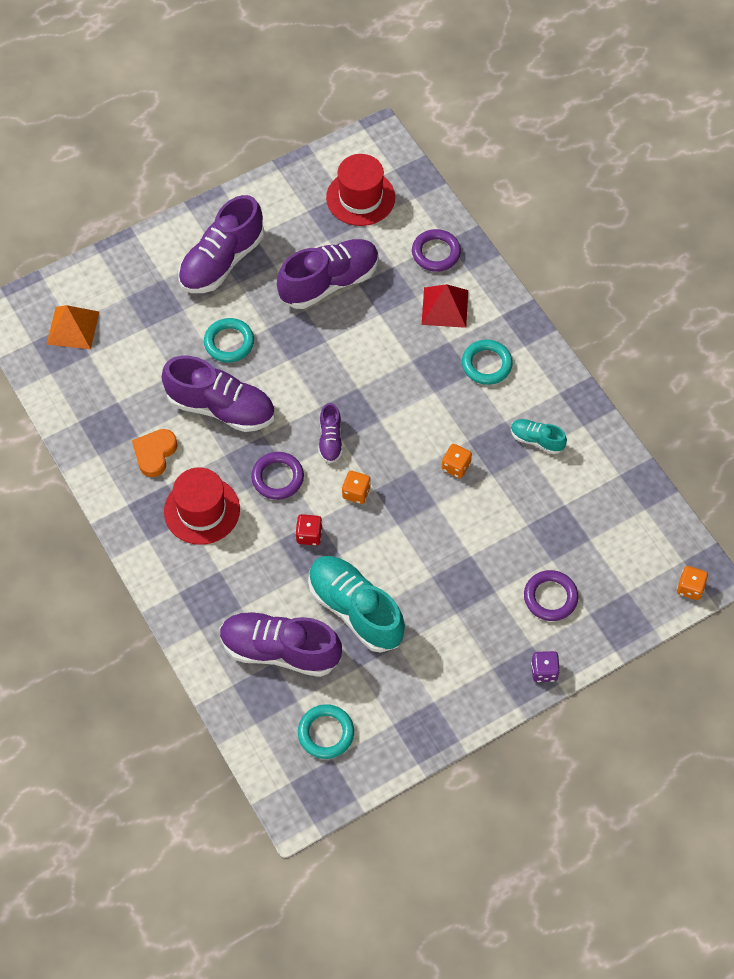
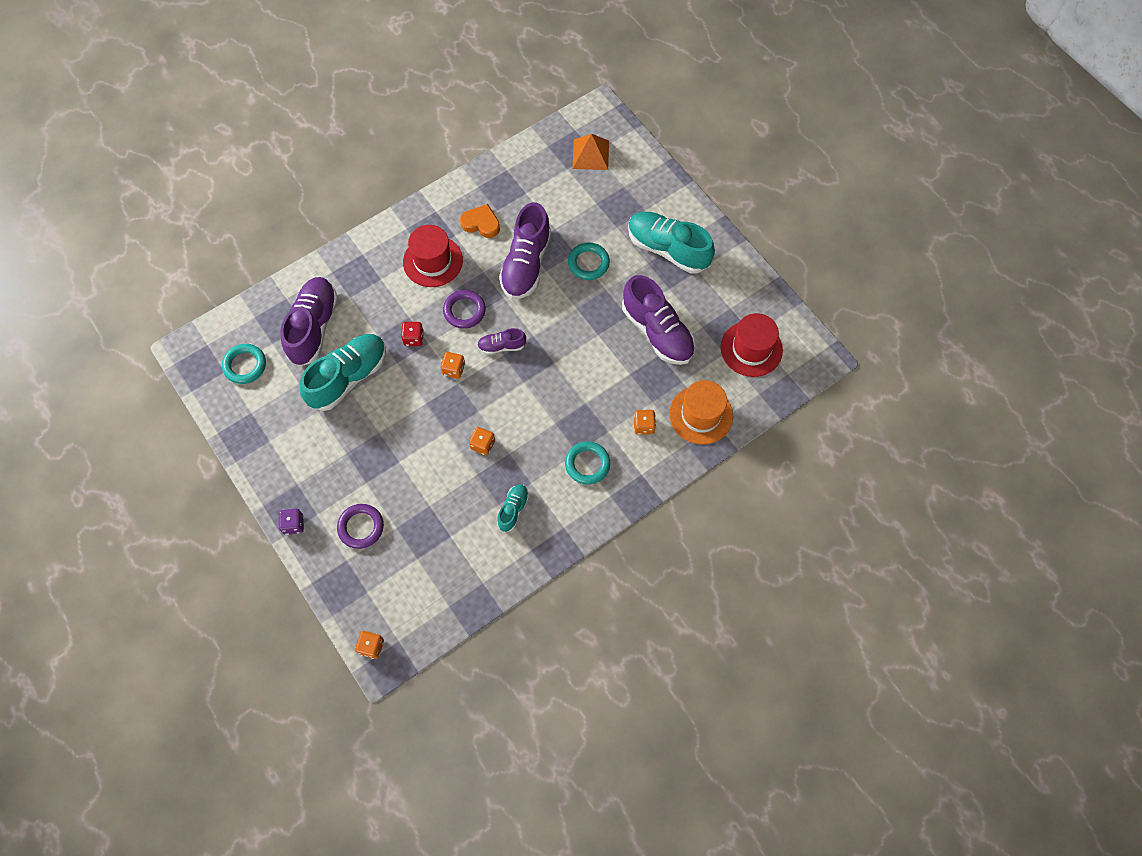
camera: 85 degrees right, 5 degrees up
(222, 261) = (668, 249): purple shoe -> turquoise shoe
(436, 253) = (701, 415): purple ring -> orange hat
(445, 307) = (643, 426): red pyramid -> orange dice

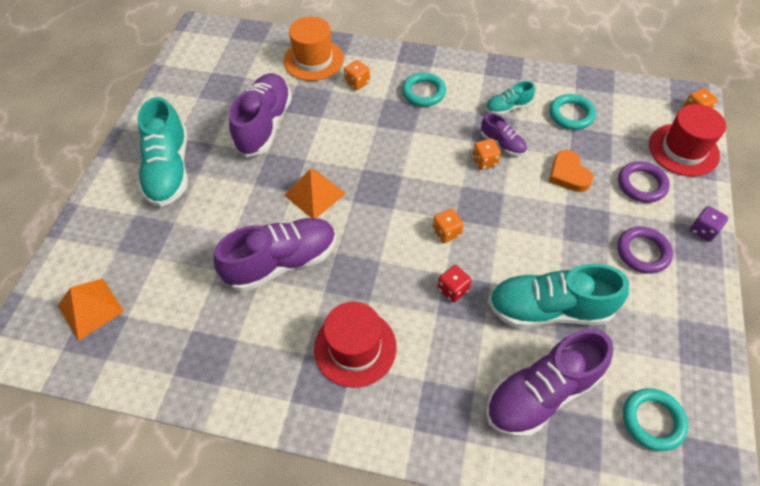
camera: 130 degrees left, 10 degrees down
(464, 311) = (382, 272): purple ring -> purple ring (642, 252)
(481, 223) = (268, 340): orange heart -> orange heart (568, 174)
(502, 346) = (386, 215): purple shoe -> purple shoe (502, 144)
(561, 318) = (314, 194): none -> orange pyramid
(588, 263) = (236, 215): turquoise ring -> turquoise ring (571, 114)
(751, 349) = (226, 66): red hat -> red hat (683, 150)

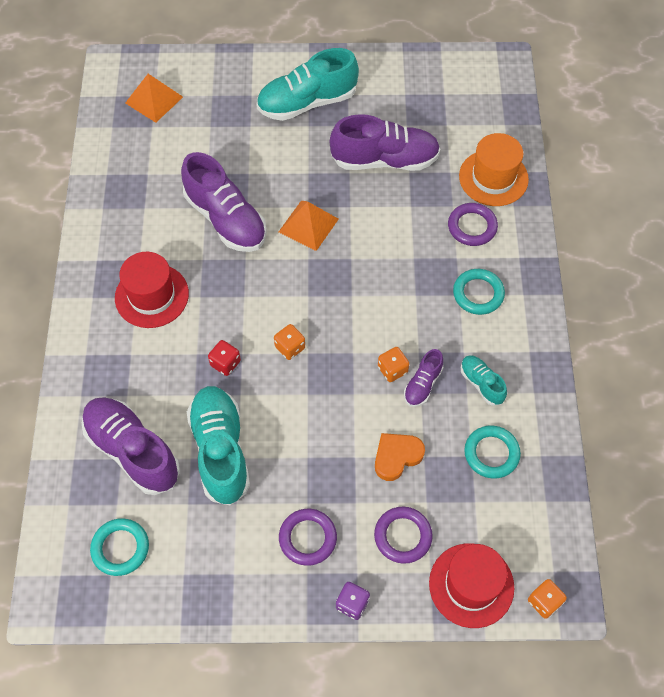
camera: 75 degrees right, 5 degrees up
(357, 82) = (472, 227): orange dice -> purple ring

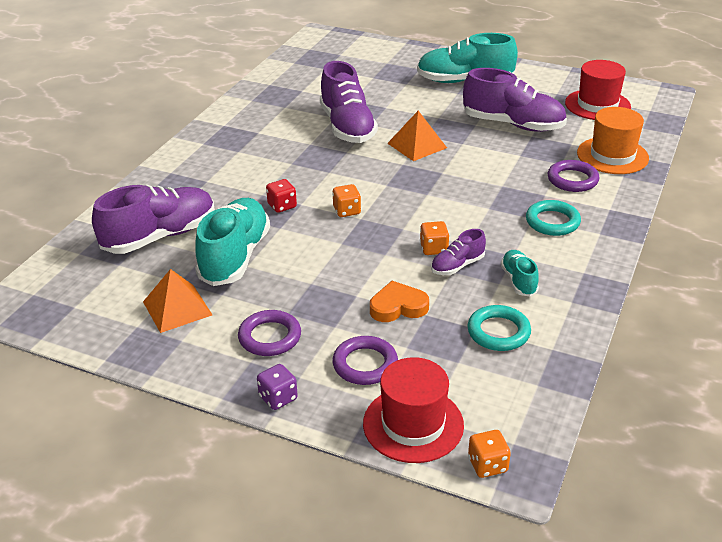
camera: 25 degrees right, 25 degrees down
(120, 548) = (97, 292): turquoise ring -> none
(133, 451) = (160, 236): purple shoe -> purple shoe turned 75 degrees clockwise
(152, 295) = (251, 153): red hat -> red hat (597, 105)
(154, 99) = (338, 56): orange pyramid -> orange pyramid (177, 308)

